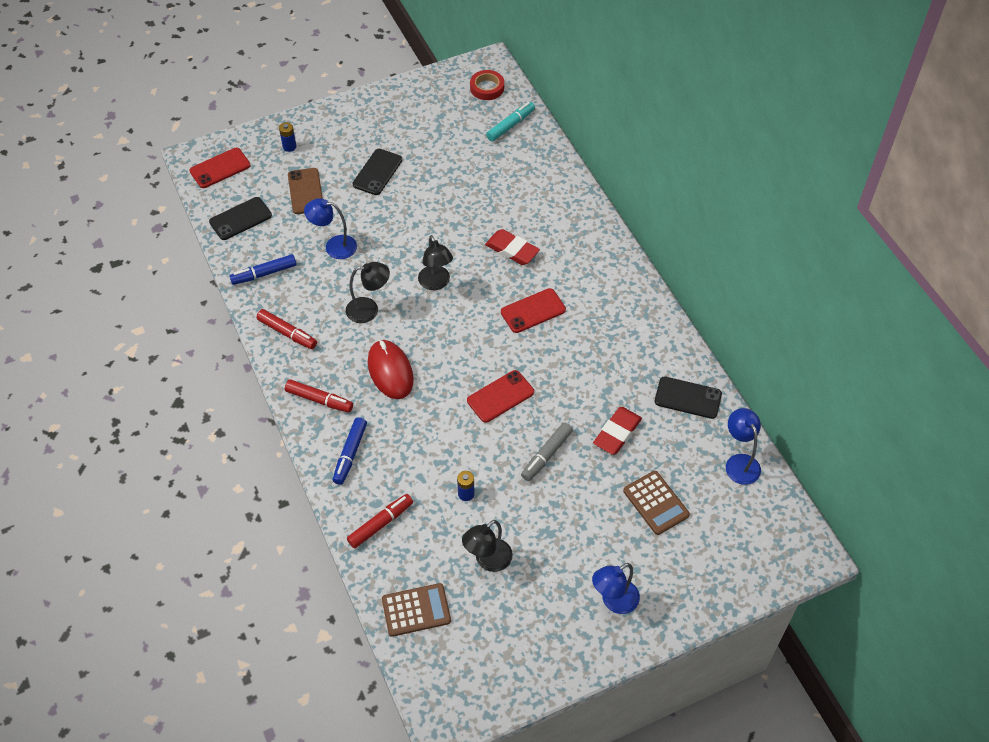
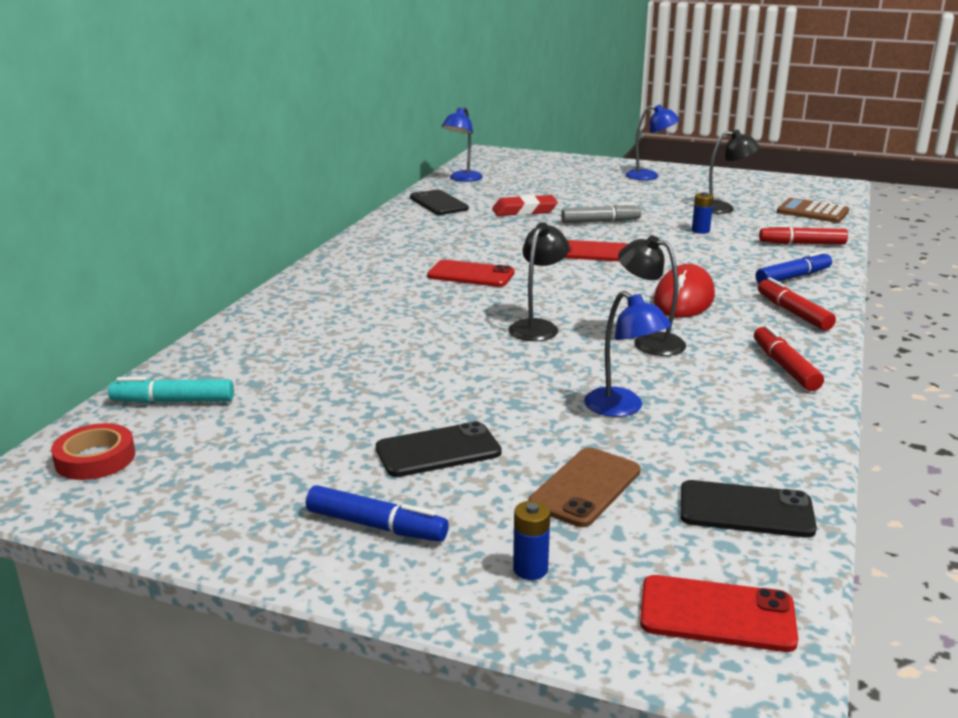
camera: 135 degrees left, 30 degrees down
(264, 274) = (765, 429): blue marker -> blue marker (376, 525)
(512, 250) = (410, 312): red eraser -> none
(656, 503) = (552, 187): brown calculator -> none

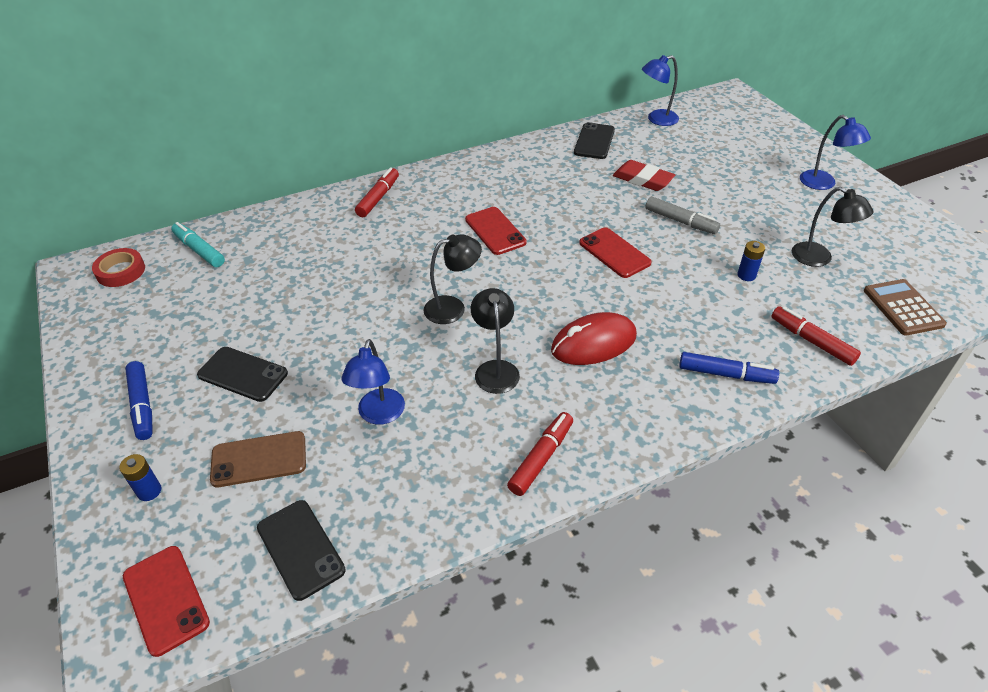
camera: 45 degrees right, 20 degrees up
(793, 313) = (650, 412): red marker -> red marker (378, 198)

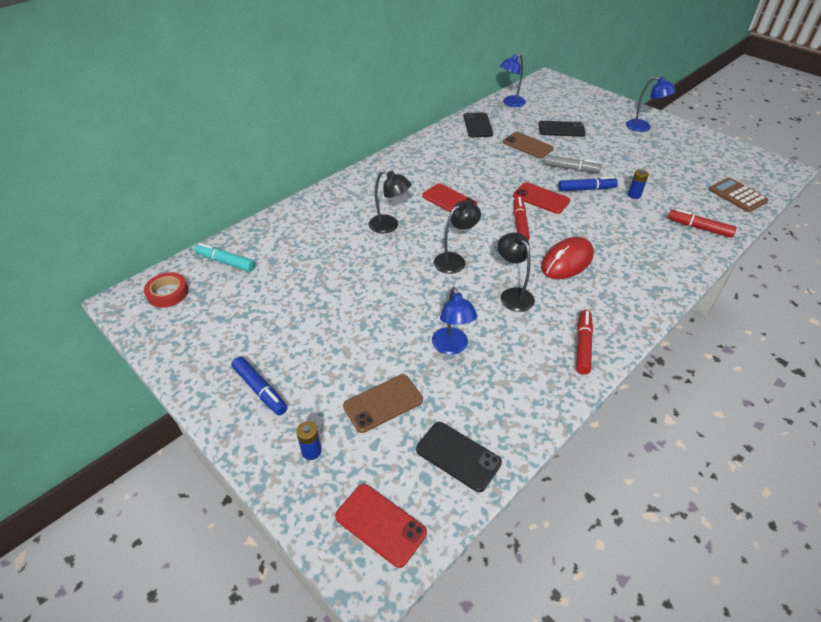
camera: 20 degrees left, 0 degrees up
(243, 374) = (327, 345): black phone -> black phone (561, 129)
(378, 198) = (346, 194): red marker -> red marker (520, 224)
(642, 179) = (527, 145): red eraser -> brown phone
(725, 374) = (662, 261): blue marker -> blue marker (586, 189)
(819, 258) = (670, 175): black lamp -> black lamp (389, 226)

